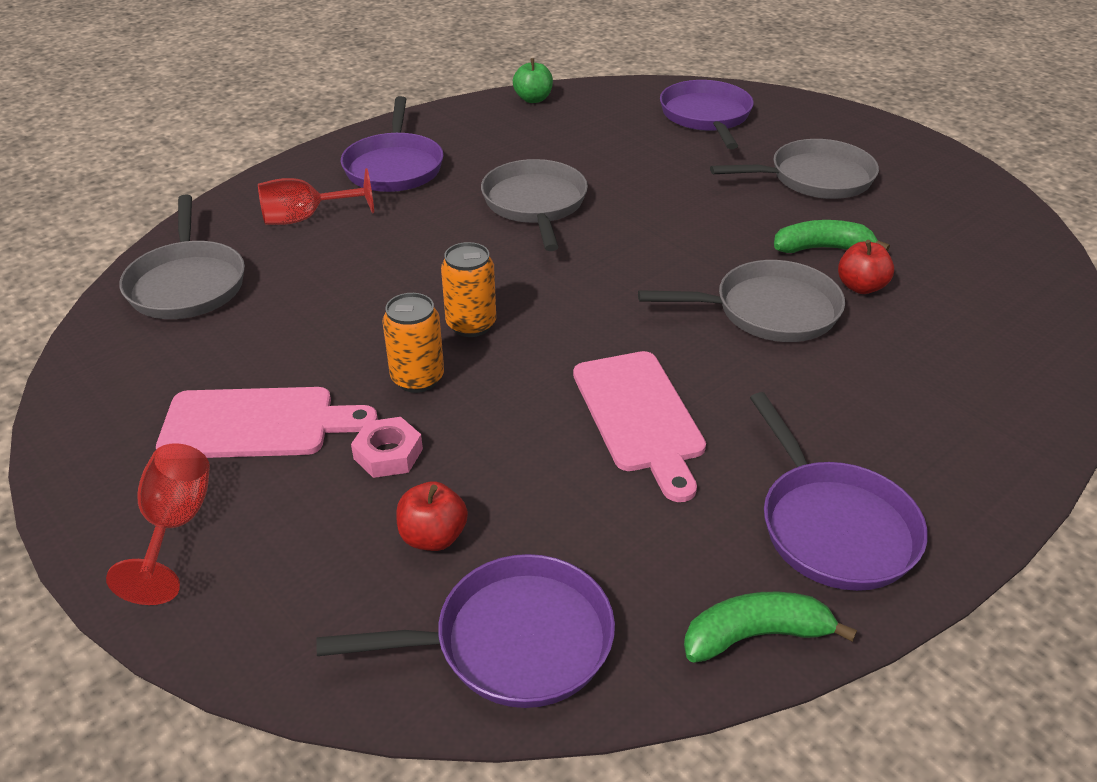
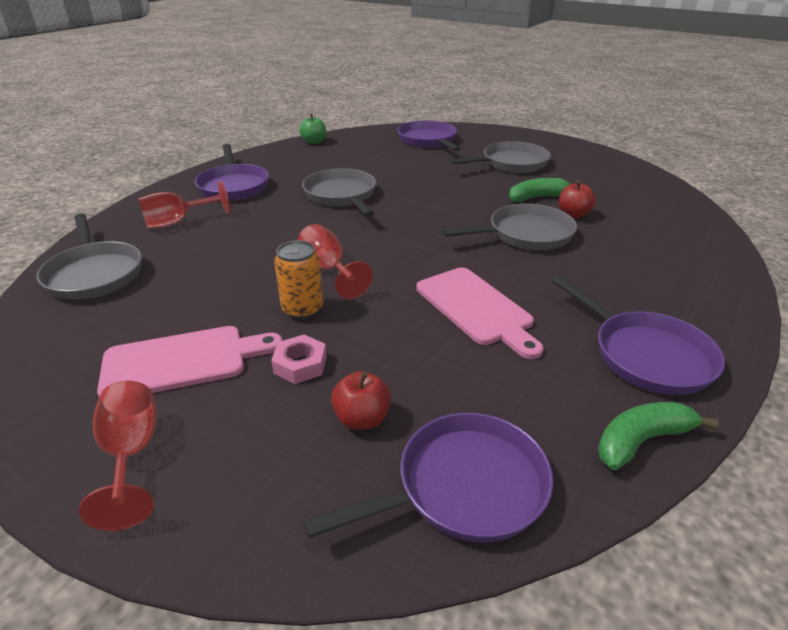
camera: 15 degrees left, 5 degrees down
(471, 325) = (328, 270): orange can -> red goblet

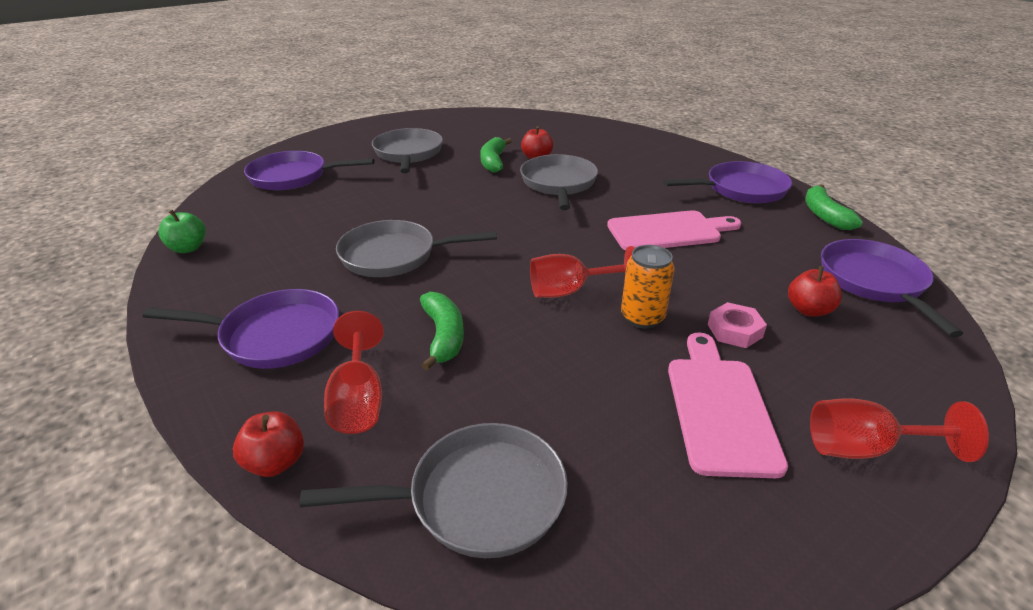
camera: 70 degrees left, 0 degrees up
(127, 214) = (276, 462): none -> red apple
(248, 232) = (443, 336): none -> green banana

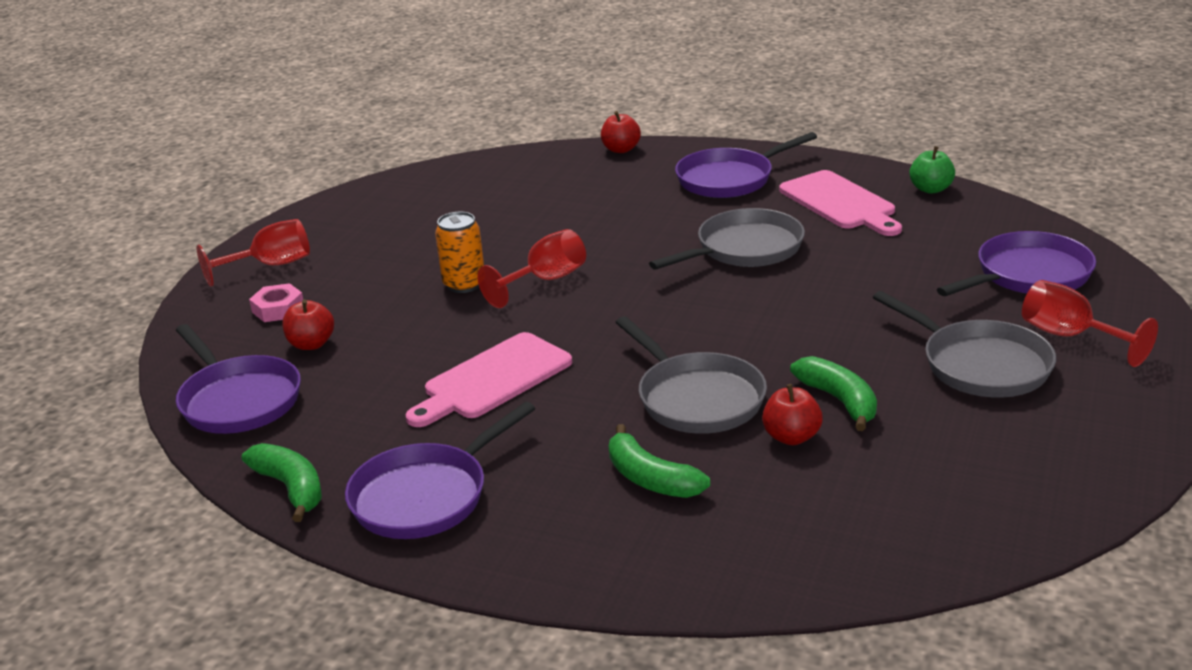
camera: 150 degrees right, 5 degrees down
(358, 400) = (617, 178): red goblet -> red goblet (1070, 337)
(443, 336) = (610, 219): green banana -> green banana (651, 479)
(477, 498) = (497, 175): grey pan -> none
(719, 408) = (375, 252): pink cutting board -> pink cutting board (840, 203)
(734, 331) = (378, 302): pink nut -> pink nut (278, 309)

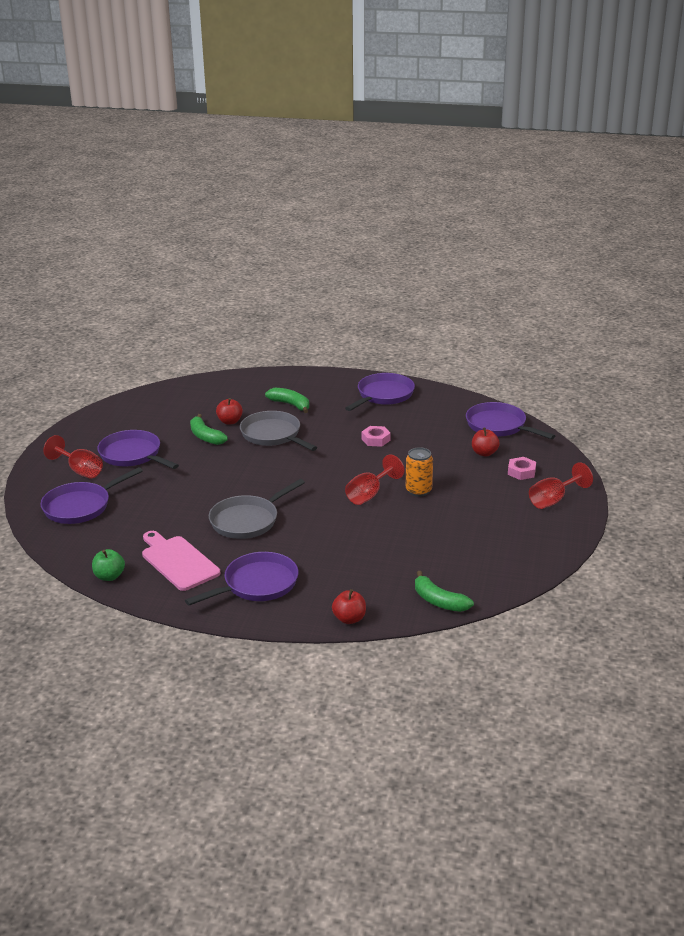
camera: 170 degrees right, 0 degrees up
(291, 488) = (443, 395): green banana -> green banana (439, 601)
(493, 379) = (376, 439): pink cutting board -> pink nut
(979, 364) = (133, 455): grey pan -> purple pan

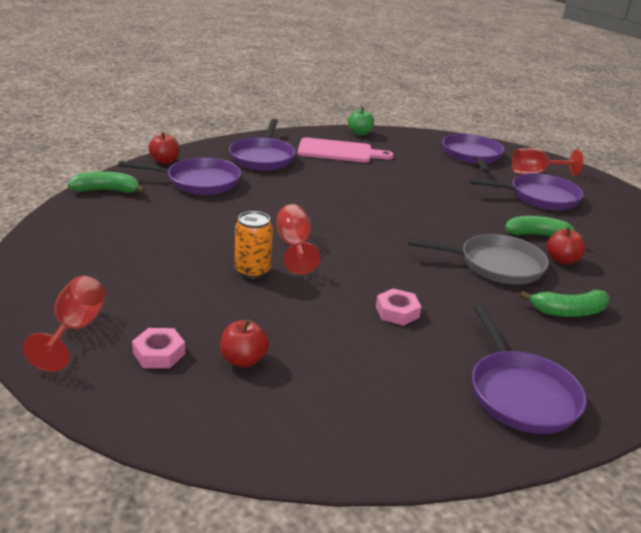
camera: 130 degrees right, 0 degrees up
(248, 520) = (350, 188): grey pan -> none
(499, 426) = (284, 428): purple pan -> purple pan (198, 182)

